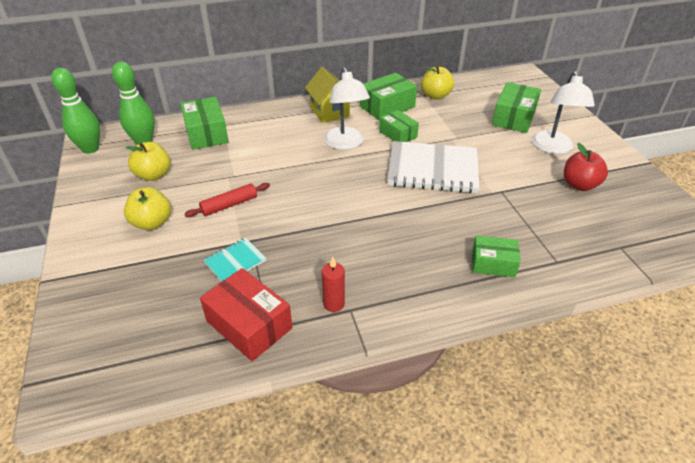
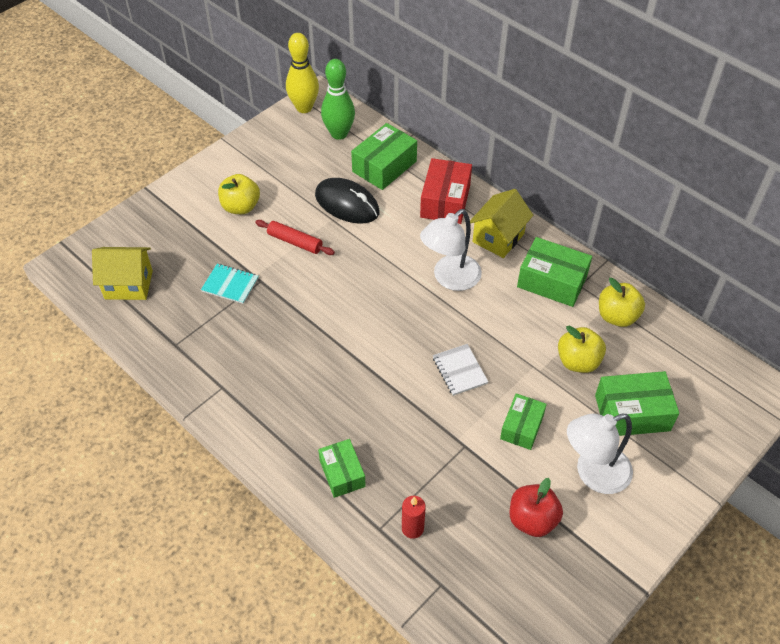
camera: 60 degrees right, 10 degrees up
(90, 149) = (304, 108): green bowling pin -> yellow bowling pin
(154, 175) = (299, 170): yellow apple -> yellow apple (578, 361)
(156, 340) = (129, 284): none -> yellow house
(221, 164) = (347, 204): none -> black mouse
(249, 324) = (171, 330): red box -> red box (445, 201)
(334, 304) = (222, 373): red candle -> red candle (412, 528)
(398, 134) = (503, 314): green box -> green box (521, 427)
(433, 169) = (460, 370): white notebook -> white notebook, size x0.47

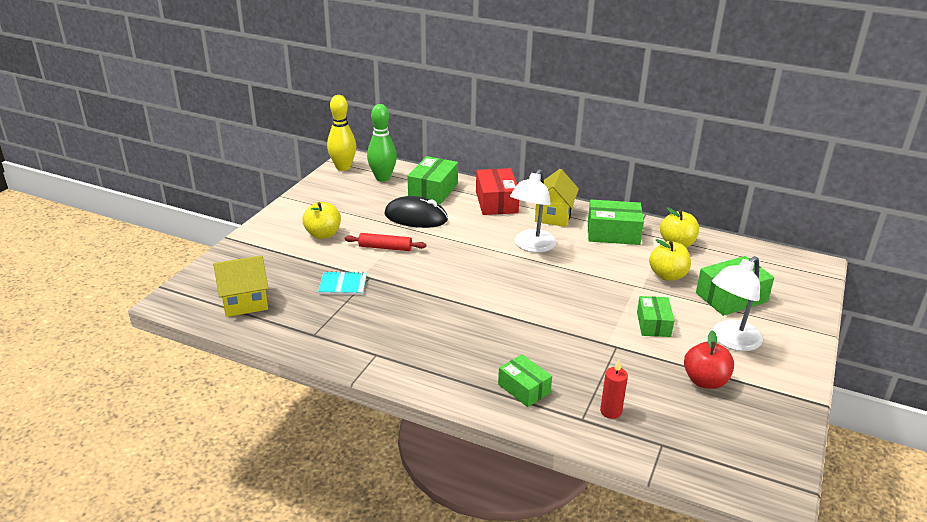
camera: 20 degrees left, 20 degrees down
(460, 370) = (578, 300): white notebook -> none

